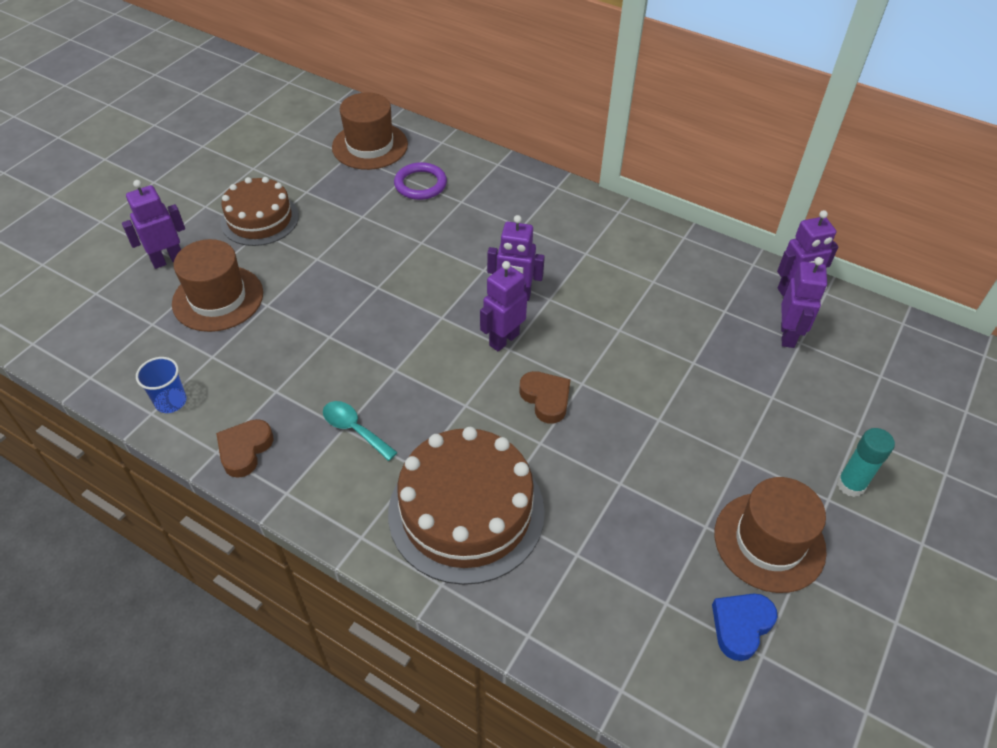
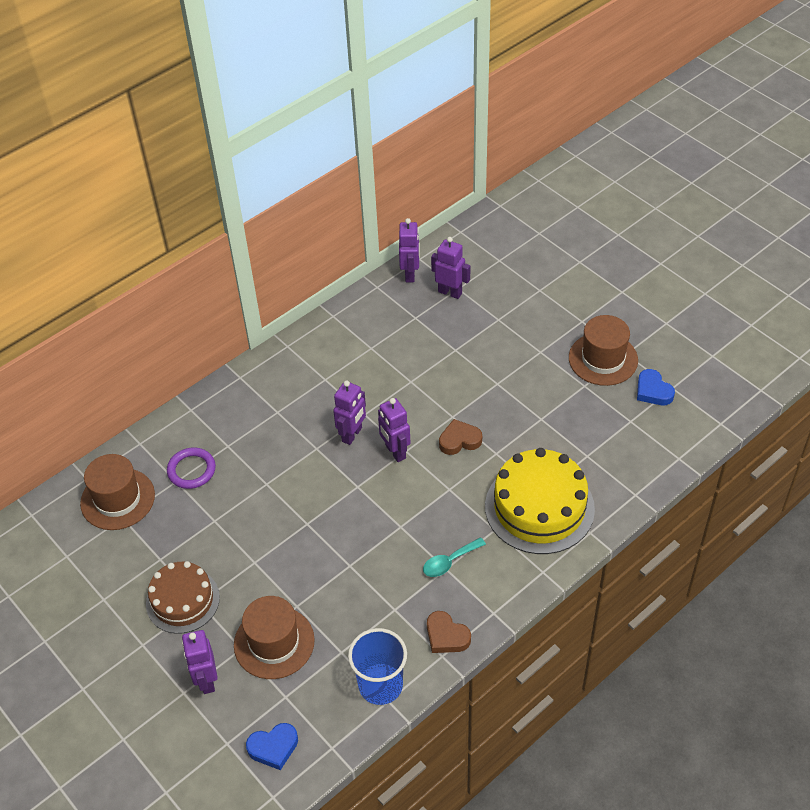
camera: 70 degrees left, 0 degrees up
(90, 329) = (273, 747): none -> blue heart
(171, 401) = (380, 685): blue cup -> blue cup, size x1.69
(466, 511) = (539, 507): brown cake -> yellow cake
(850, 485) = (575, 307): turquoise glue stick -> none

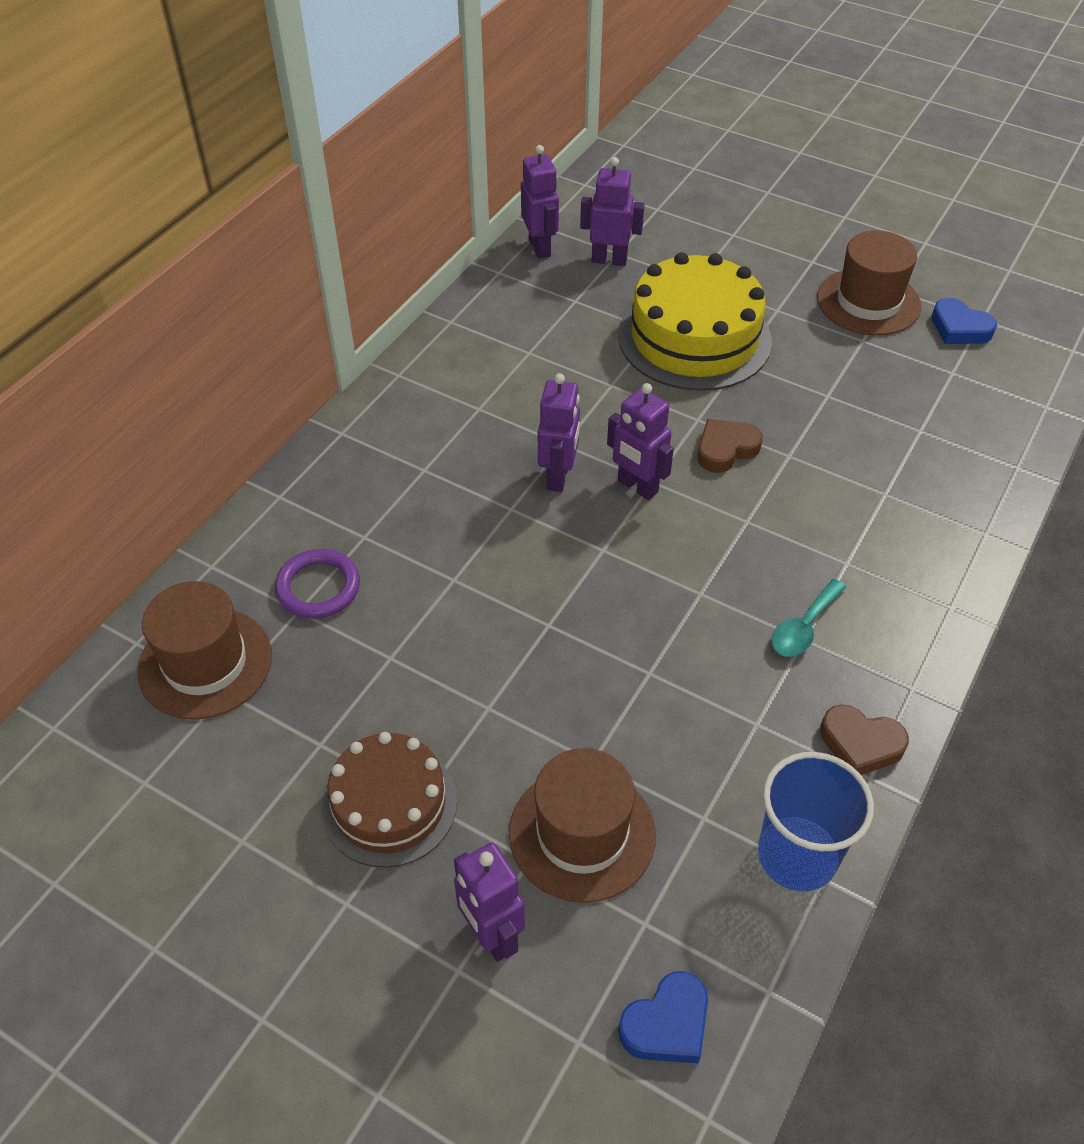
camera: 20 degrees left, 0 degrees up
(539, 507) = (894, 516): yellow cake -> yellow cake (694, 338)

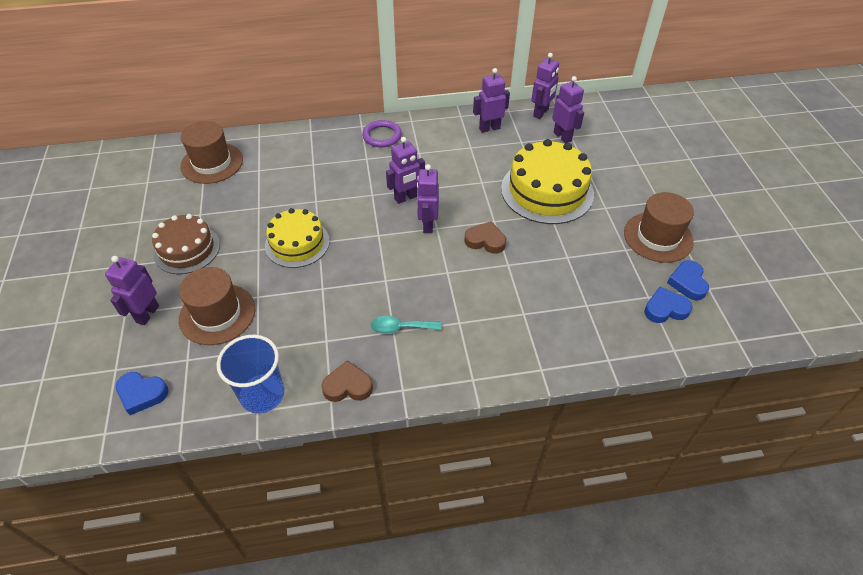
camera: 50 degrees right, 0 degrees up
(318, 587) = (275, 168): purple ring -> purple ring (382, 136)
(512, 311) = (489, 128): none -> purple robot
(525, 651) = (297, 243): none -> yellow cake
(860, 744) = (348, 386): brown heart -> brown heart turned 105 degrees clockwise
(982, 371) = (665, 309): none -> blue heart

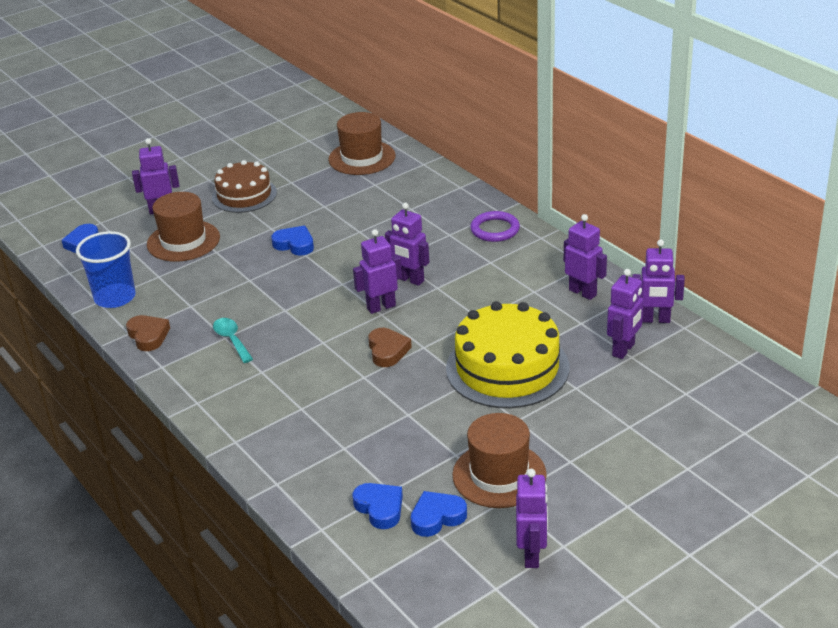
camera: 65 degrees right, 15 degrees down
(297, 243) = (295, 244): yellow cake -> blue heart
(743, 252) = (532, 555): none -> purple robot

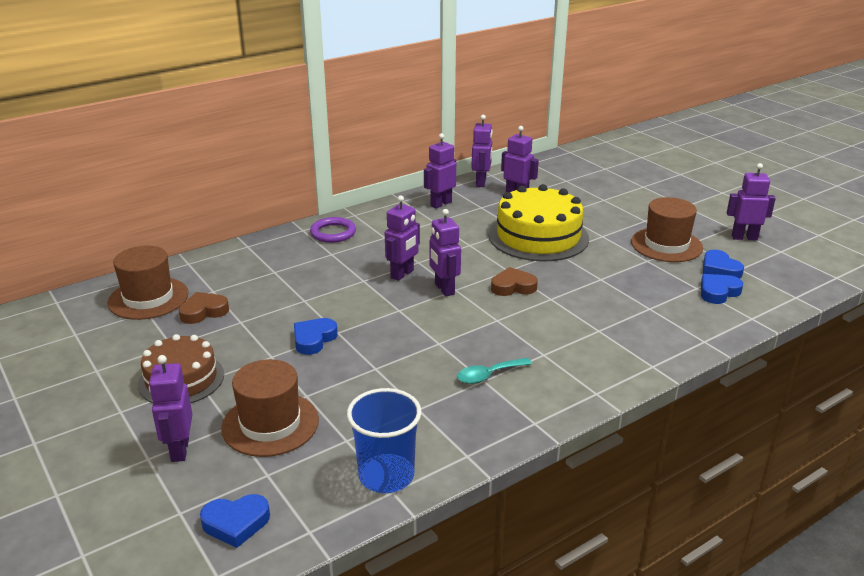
camera: 90 degrees left, 5 degrees down
(148, 336) = (475, 438): brown heart -> brown heart (203, 312)

